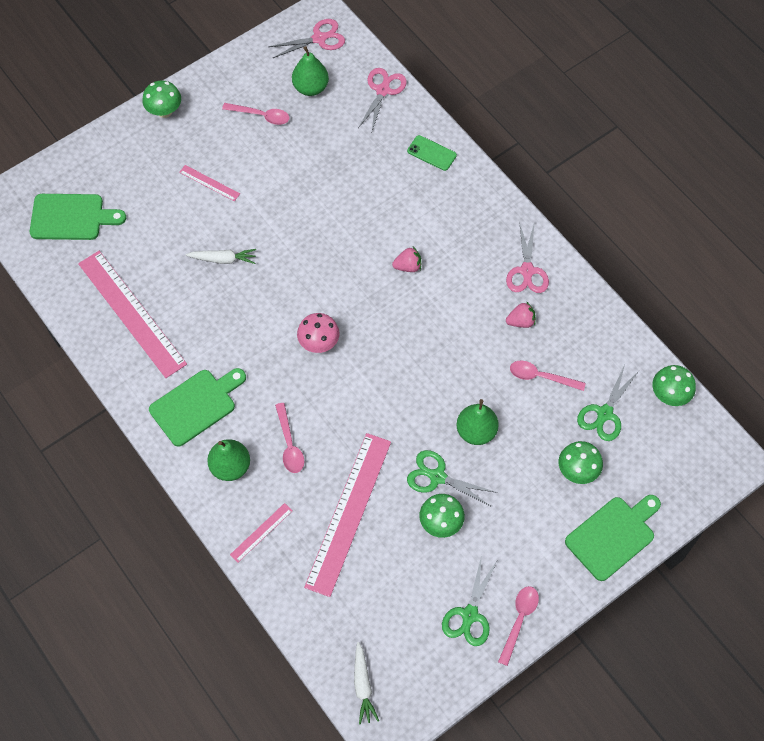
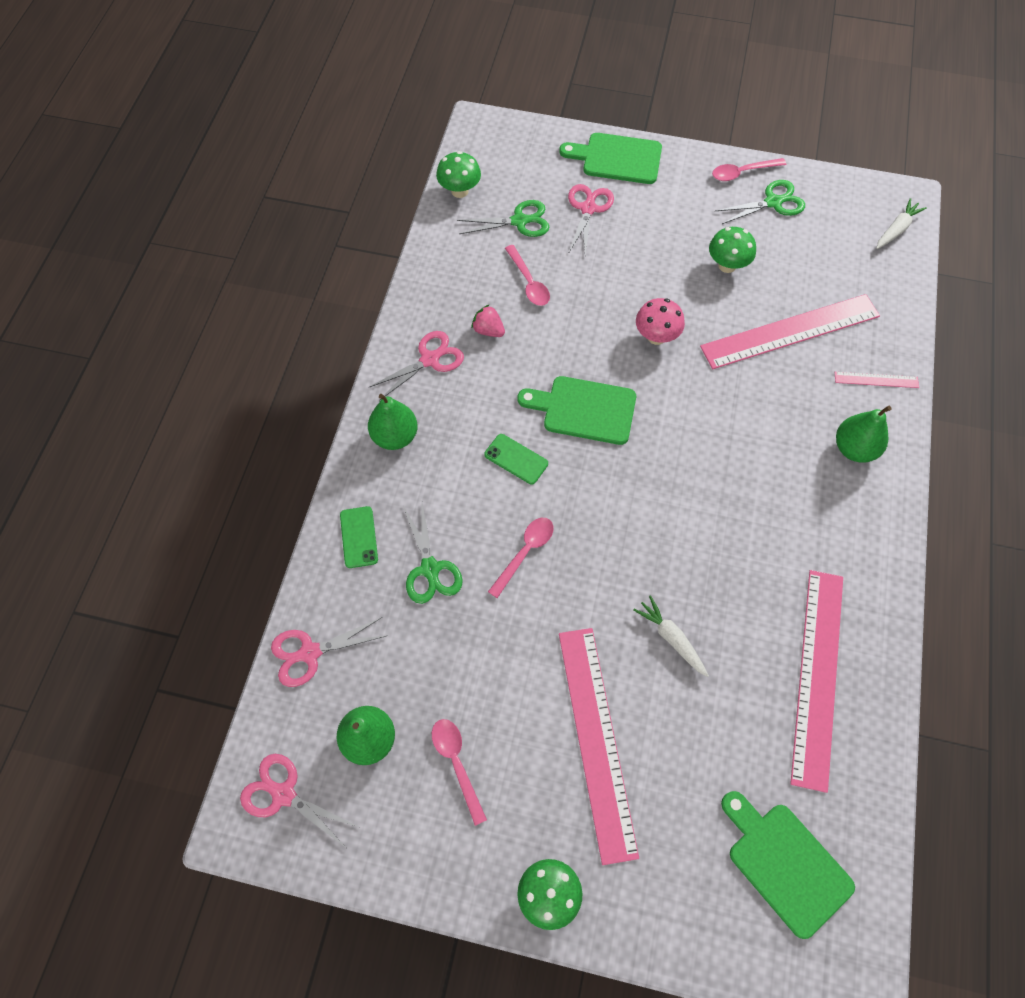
camera: 130 degrees left, 0 degrees up
(196, 405) = (836, 526): green cutting board -> green cutting board (584, 410)
(209, 183) = (596, 740): pink ruler -> pink ruler, size x2.31
(289, 444) = (785, 419): pink spoon -> pink spoon (525, 553)
(319, 343) = (669, 472): pink mushroom -> pink mushroom (656, 336)
(408, 266) = (516, 459): pink strawberry -> green phone
(437, 477) = (693, 293): green scissors -> green scissors (430, 569)
(476, 431) = (625, 294): green pear -> green pear (395, 436)
(577, 471) = (588, 209): green mushroom -> pink scissors

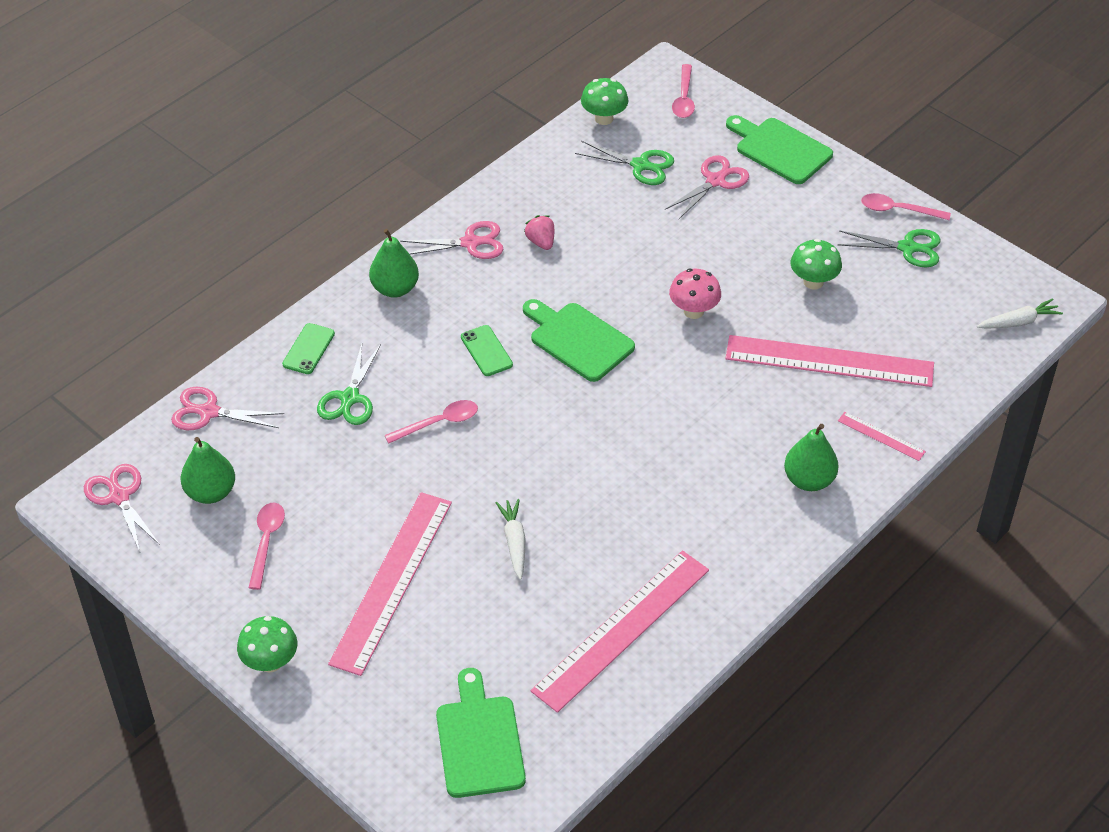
camera: 30 degrees right, 15 degrees down
(528, 282) = (609, 218): pink spoon -> pink spoon (684, 98)

